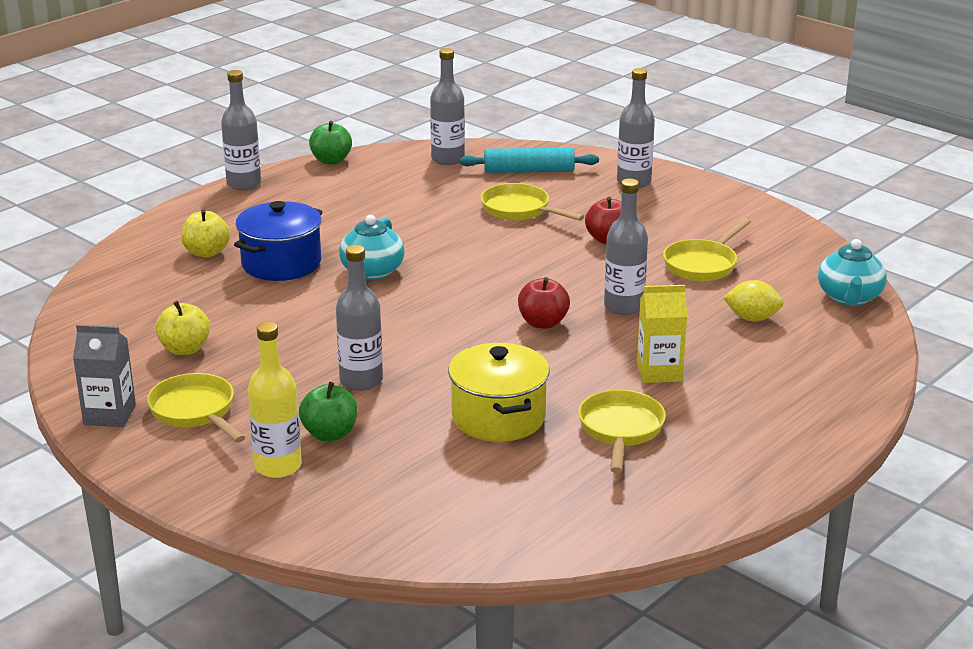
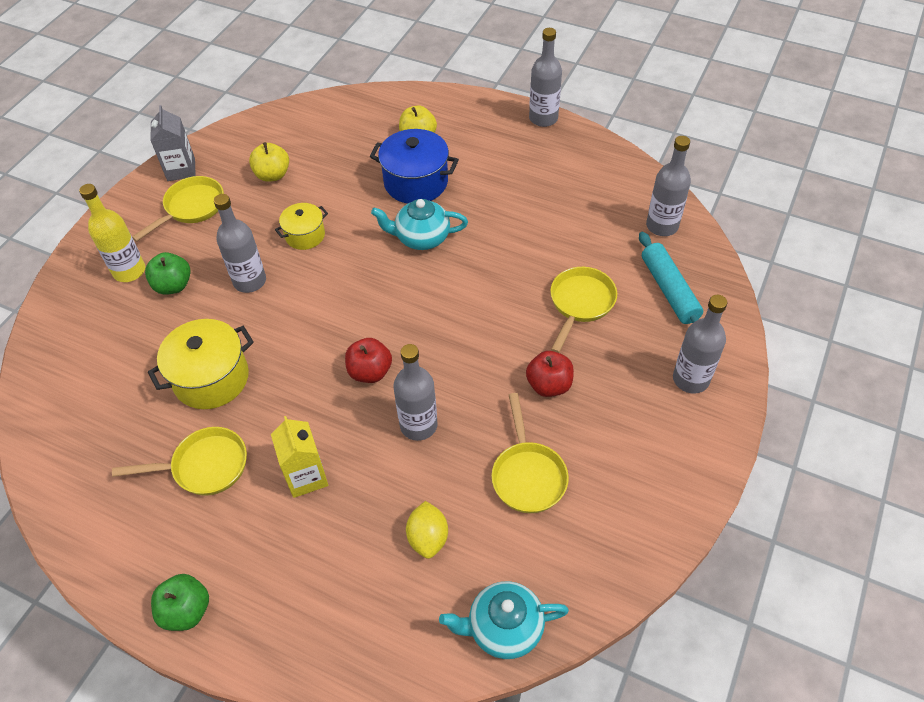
camera: 75 degrees right, 25 degrees up
(312, 338) = (305, 235): none -> yellow pot
(331, 160) = (615, 153): green apple -> green apple (186, 610)
(703, 264) = (528, 475): yellow pan -> yellow pan turned 120 degrees counterclockwise

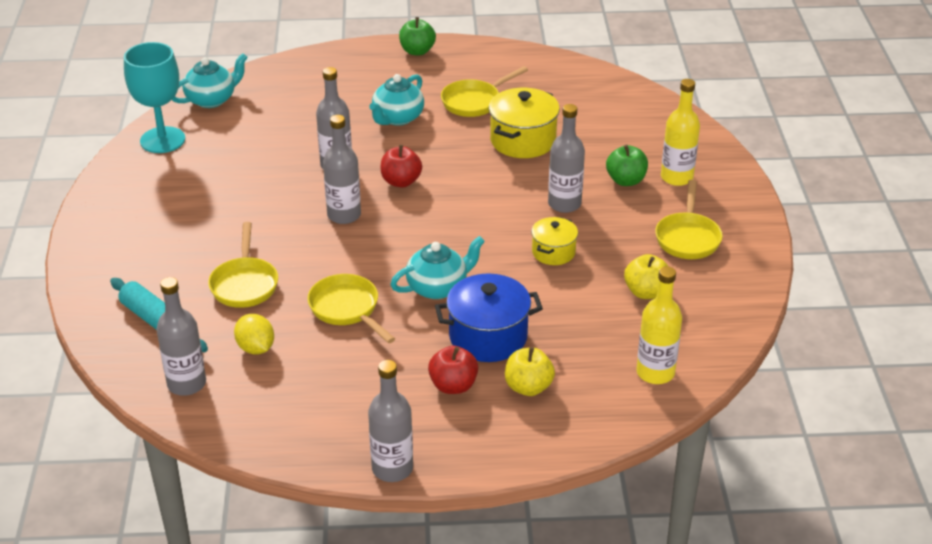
camera: 150 degrees right, 15 degrees down
(181, 169) = (743, 265): grey carton -> none
(306, 476) = (397, 118): yellow carton -> turquoise teapot
(328, 118) = (655, 372): none -> yellow bottle
(428, 538) = (287, 118): yellow lemon -> yellow lemon (256, 348)
(528, 475) = (233, 165): yellow pan -> yellow pan (347, 309)
(549, 385) = (244, 219): red apple -> red apple (453, 385)
(595, 564) = (162, 140): none -> turquoise goblet
(690, 379) = (119, 260): grey bottle -> grey bottle (344, 215)

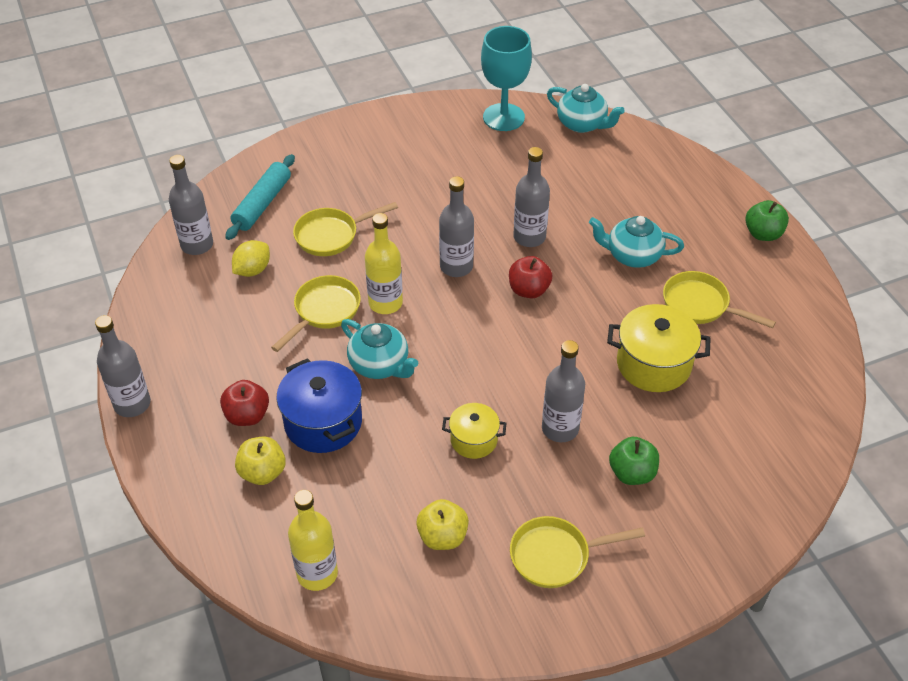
camera: 70 degrees right, 10 degrees up
(676, 177) = (665, 520): yellow bottle -> yellow bottle (385, 303)

